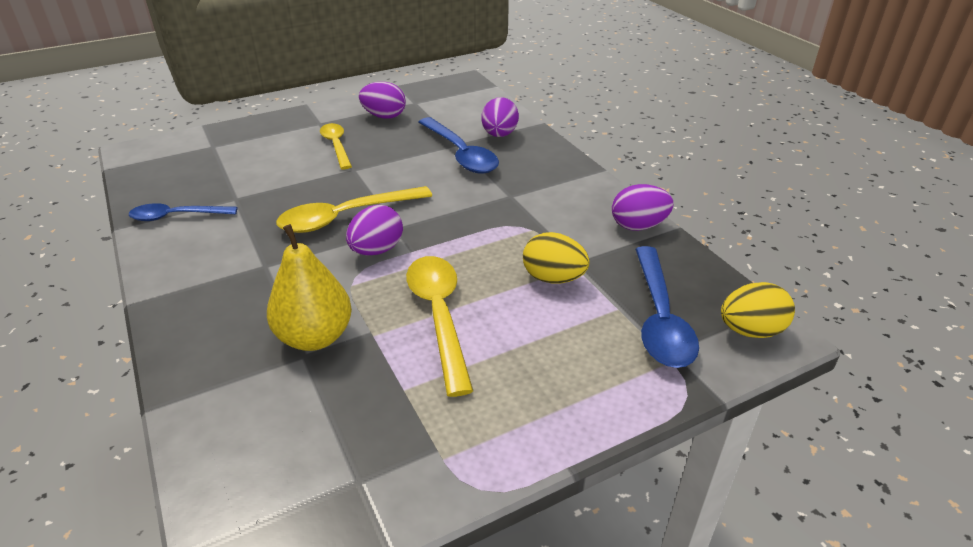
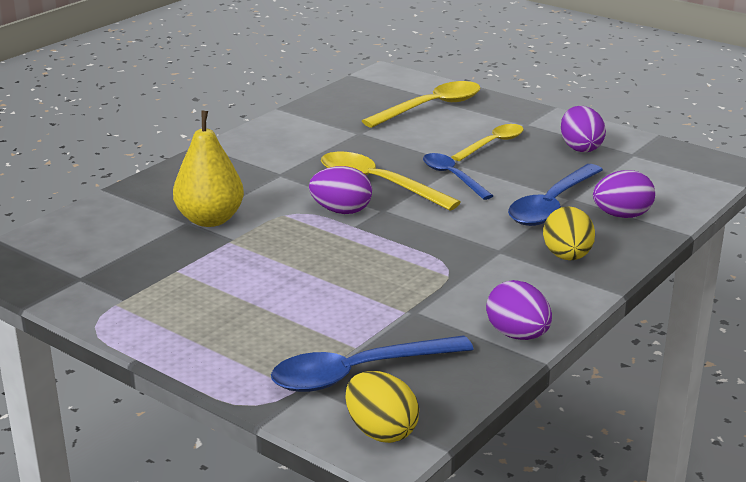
camera: 65 degrees right, 10 degrees down
(176, 216) = (312, 121): blue spoon -> blue spoon (452, 177)
(439, 316) = (274, 262): yellow spoon -> yellow spoon (431, 107)
(553, 278) = (374, 303): yellow egg -> yellow egg (567, 257)

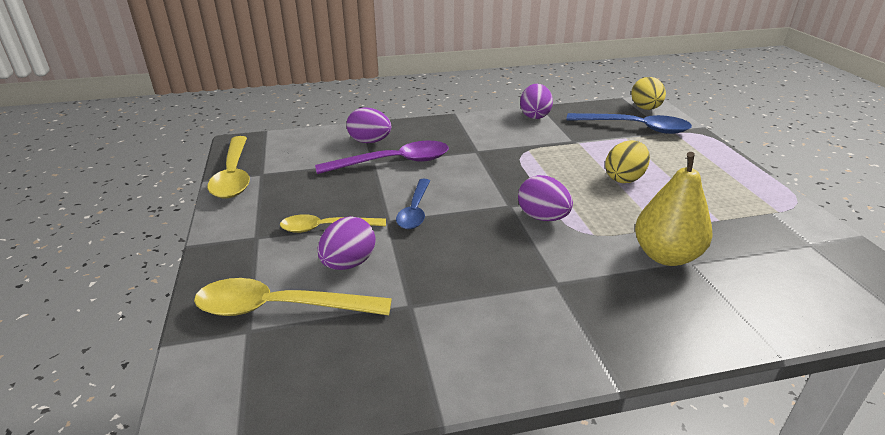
camera: 140 degrees left, 5 degrees up
(377, 184) = (481, 230): yellow spoon -> yellow spoon (234, 175)
(552, 205) = (393, 162): blue spoon -> purple spoon
(567, 257) = (446, 134): yellow egg -> yellow egg (624, 178)
(580, 148) = (278, 193): purple egg -> purple egg (348, 263)

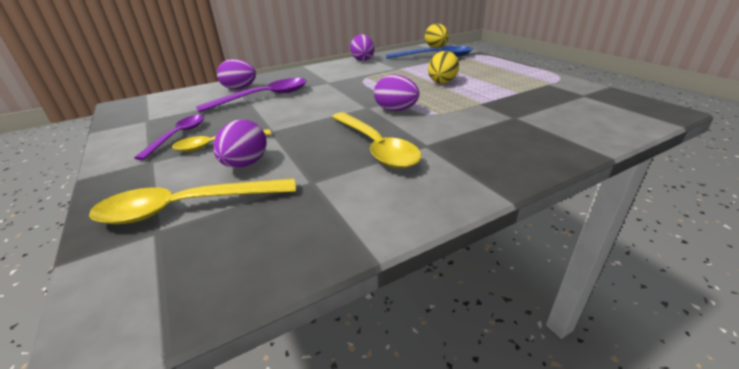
camera: 15 degrees left, 0 degrees up
(234, 175) = (120, 125): yellow spoon -> yellow spoon (376, 147)
(289, 206) = (178, 136): none -> purple spoon
(415, 211) = (292, 122): blue spoon -> none
(666, 256) = (496, 116): yellow pear -> none

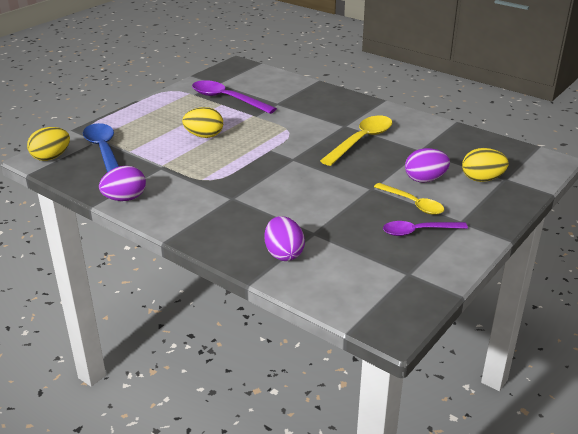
camera: 115 degrees left, 0 degrees up
(186, 208) = (482, 179): yellow spoon -> yellow egg
(264, 97) = (301, 223): purple spoon -> purple spoon (227, 99)
(396, 110) = (291, 145): purple egg -> none

